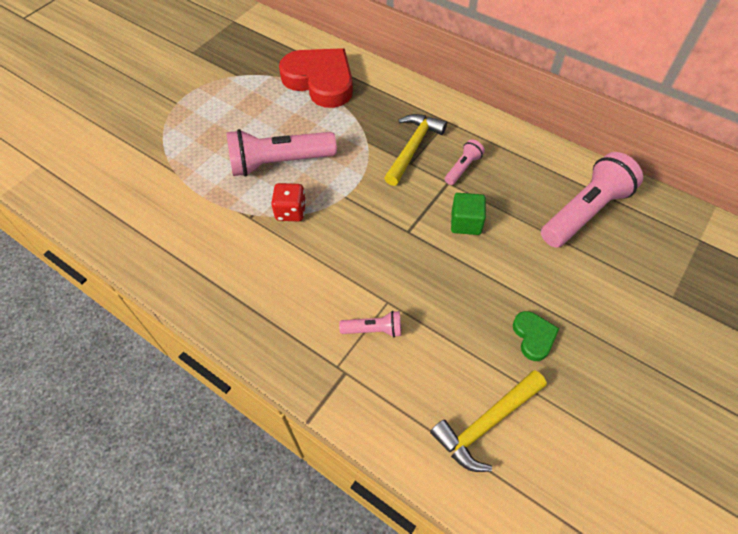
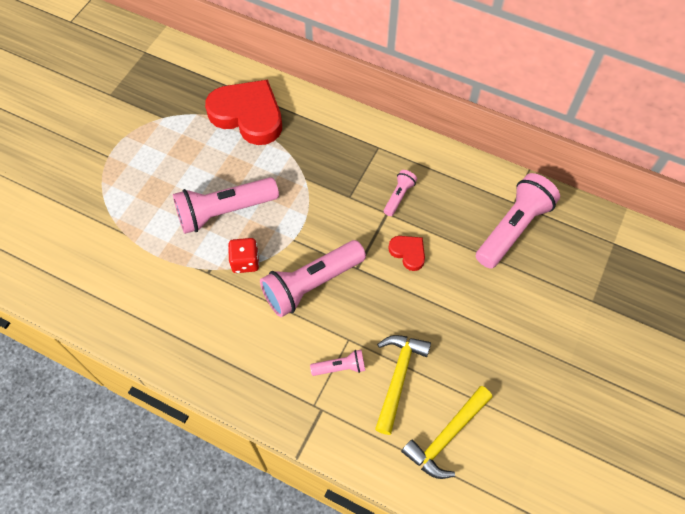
camera: 10 degrees left, 5 degrees up
(356, 241) = (311, 284): none -> pink flashlight
(413, 148) = (349, 180): yellow hammer -> yellow hammer (398, 377)
(466, 223) = (408, 253): green cube -> red heart
(533, 337) = (478, 354): green heart -> none

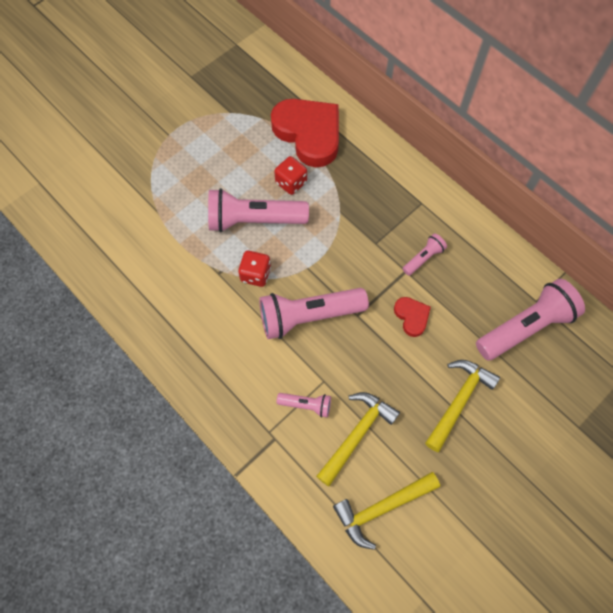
camera: 20 degrees right, 5 degrees up
(248, 165) = (291, 183): none -> red dice
(479, 314) = (459, 401): none -> yellow hammer

